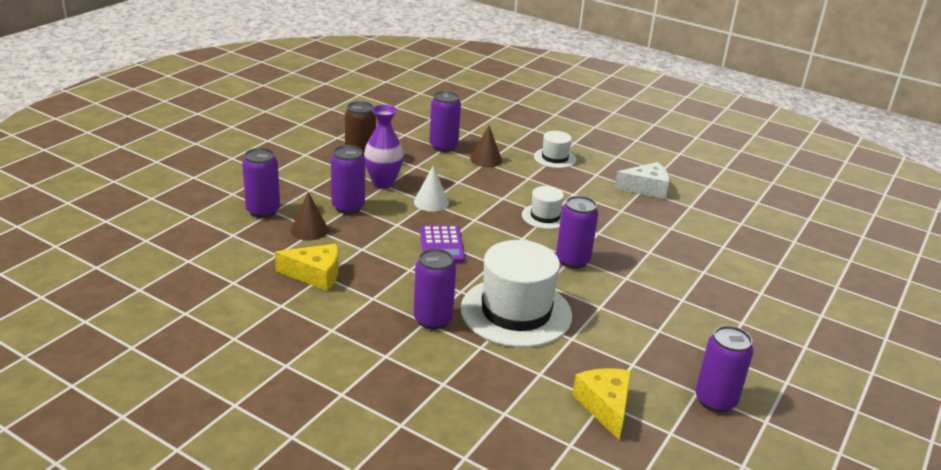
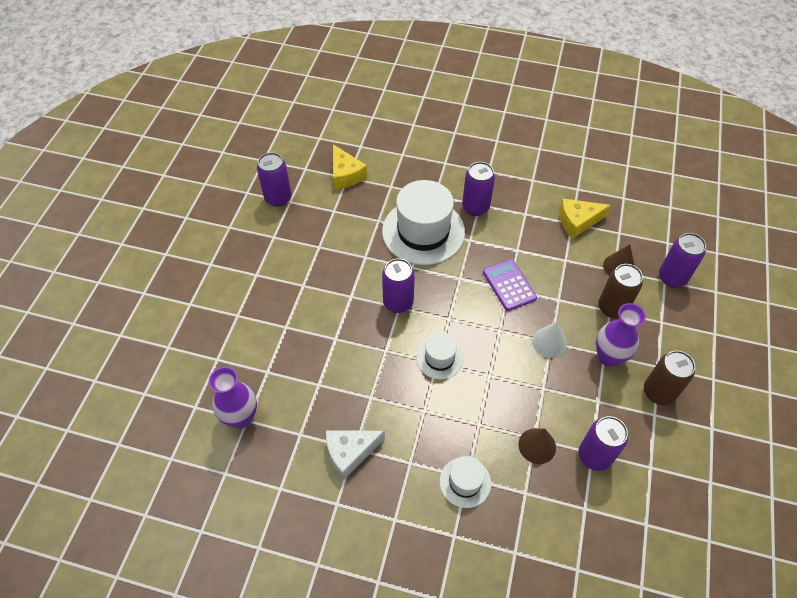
camera: 165 degrees right, 25 degrees up
(348, 207) = (612, 308): purple can -> brown can
(746, 226) = (241, 417): none -> purple vase

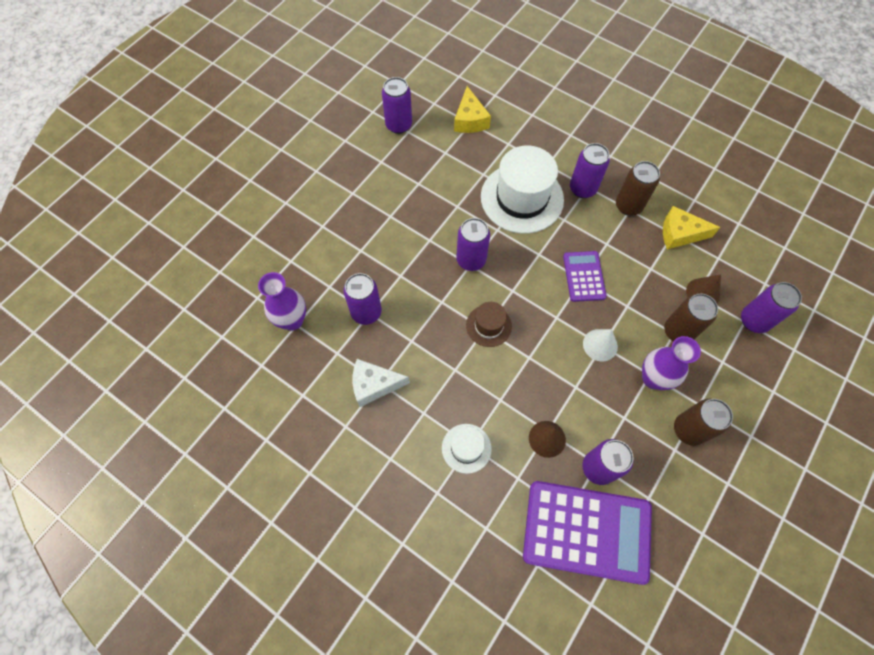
camera: 20 degrees right, 10 degrees up
(314, 384) = (366, 312): none -> purple can
(439, 358) = (488, 325): white hat -> brown hat
(522, 210) = (628, 206): none -> brown can
(609, 519) = (586, 531): none -> purple calculator

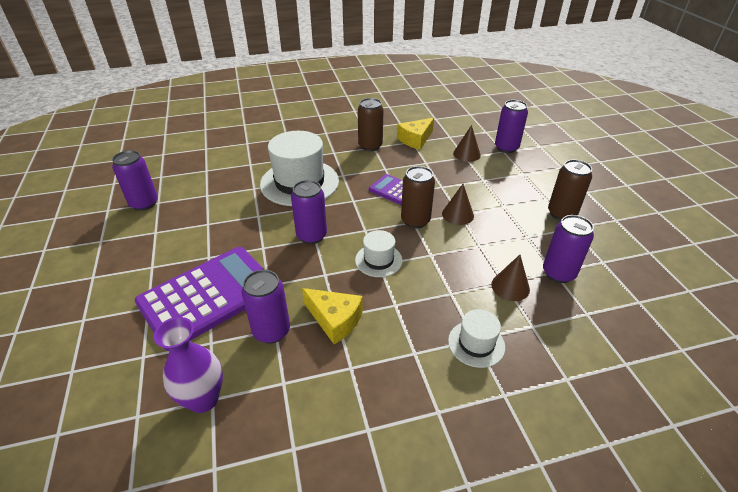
camera: 50 degrees left, 25 degrees down
(374, 385) = (349, 373): white cheese -> none
(470, 120) = (203, 169): yellow cheese -> yellow cheese (334, 320)
(488, 325) = (378, 260): brown hat -> white hat
(582, 189) = (332, 155): purple can -> none
(586, 531) = (611, 312): purple calculator -> purple calculator (208, 296)
(600, 345) = (458, 214): white cone -> brown cone
(653, 378) = (508, 206): purple vase -> none
(678, 331) = (483, 177): brown can -> brown can (415, 220)

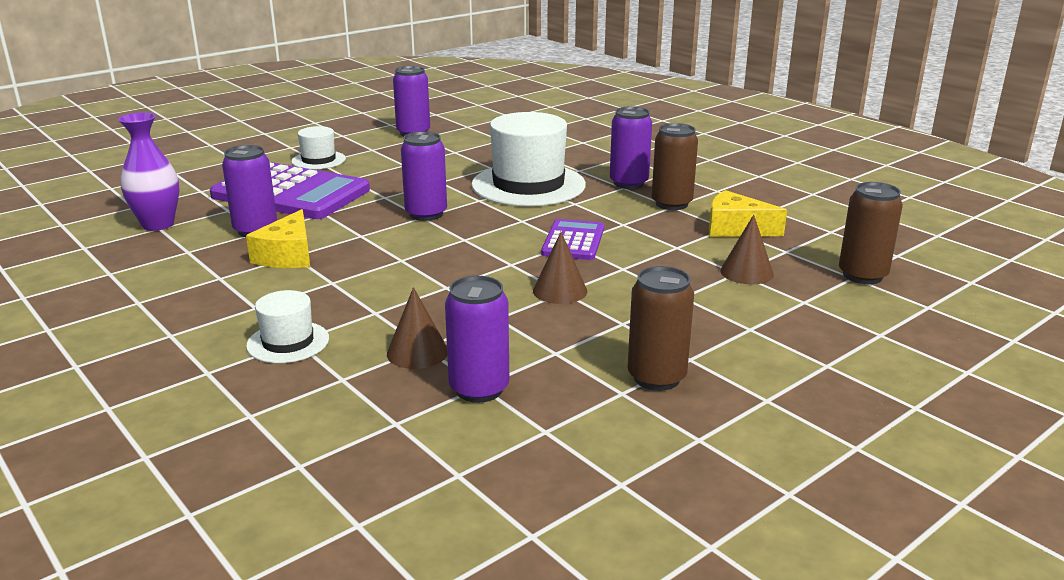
camera: 65 degrees right, 15 degrees down
(378, 260) = (409, 258): white hat -> white hat (318, 160)
(415, 220) = (514, 265): brown can -> brown can (862, 275)
(506, 148) = (820, 302): purple can -> purple can (628, 183)

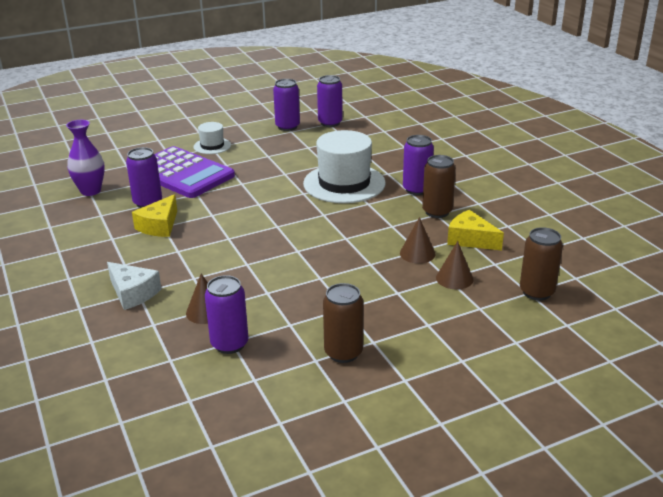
camera: 15 degrees right, 5 degrees up
(288, 342) = (133, 293): white hat -> white cheese
(426, 214) = (262, 201): purple can -> purple can (330, 123)
(560, 291) = (318, 277): brown cone -> brown cone (417, 253)
(573, 241) = (349, 236): purple calculator -> none

